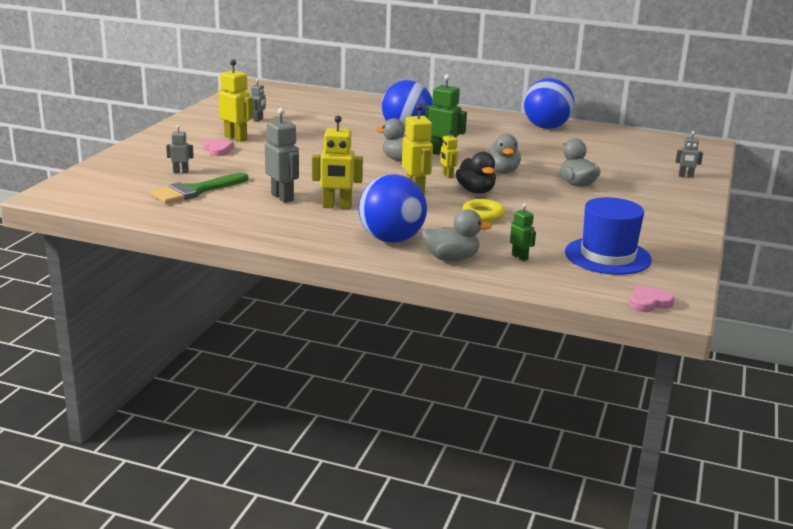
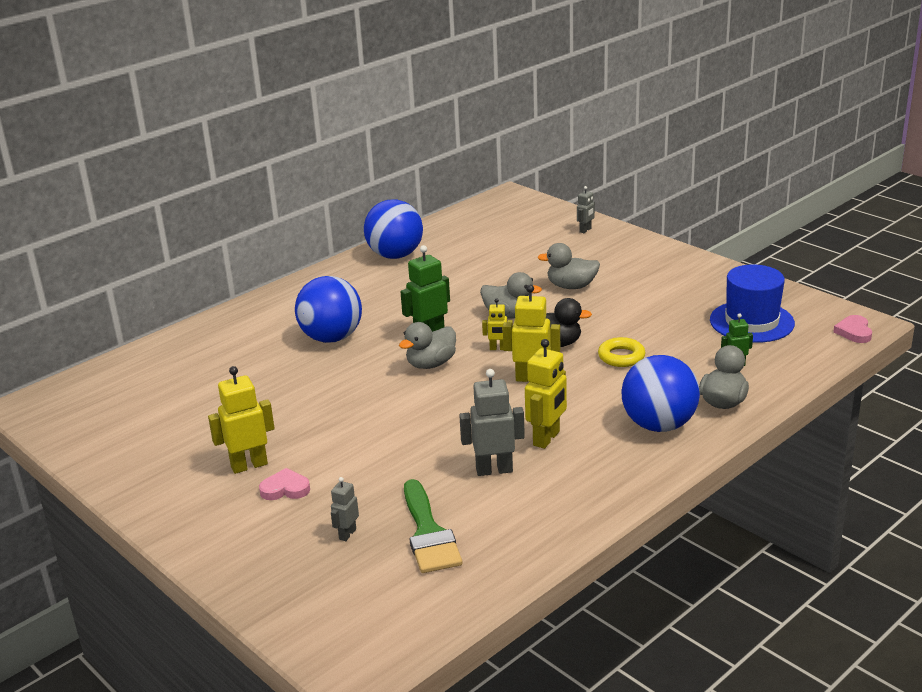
camera: 60 degrees left, 5 degrees up
(258, 120) = (189, 433): grey robot -> none

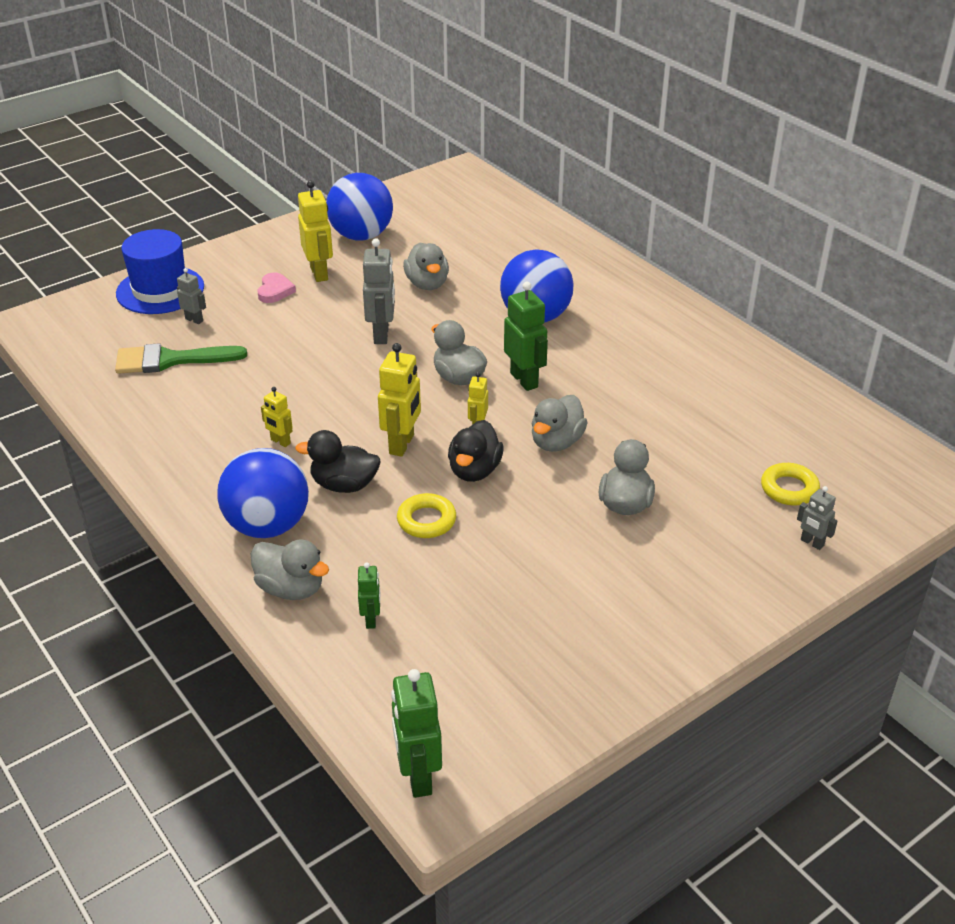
camera: 95 degrees right, 10 degrees up
(274, 397) = (427, 284): none -> grey duck
(395, 255) = (738, 366): blue ball -> blue ball (361, 236)
(494, 470) = (244, 403): grey robot -> grey robot (381, 335)
(535, 237) = (789, 489): none -> yellow ring
(547, 438) = (280, 442): yellow robot -> yellow robot, size x0.56
(594, 397) = (344, 485): none -> black duck
(751, 322) = (481, 665): blue hat -> blue hat (160, 290)
(854, 332) = (418, 777): pink heart -> green robot

